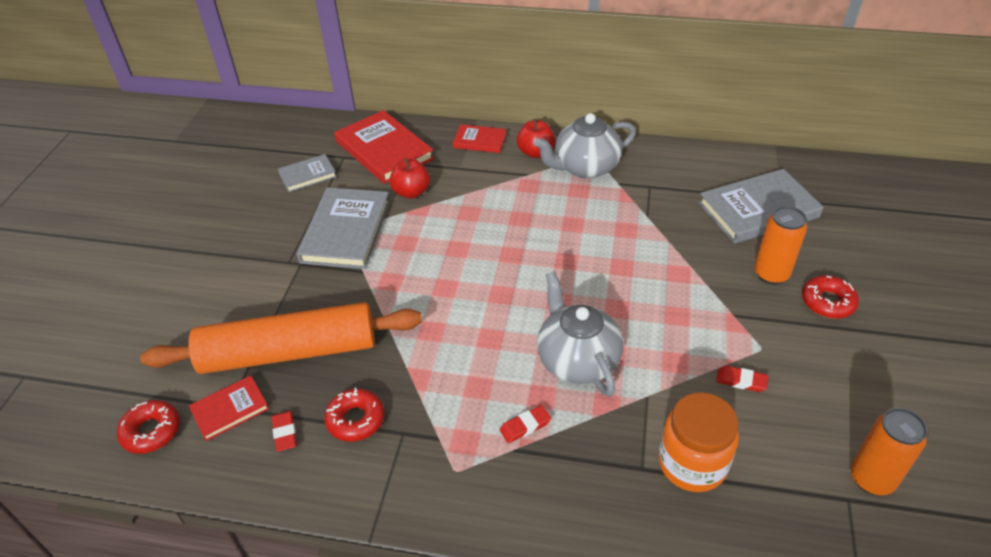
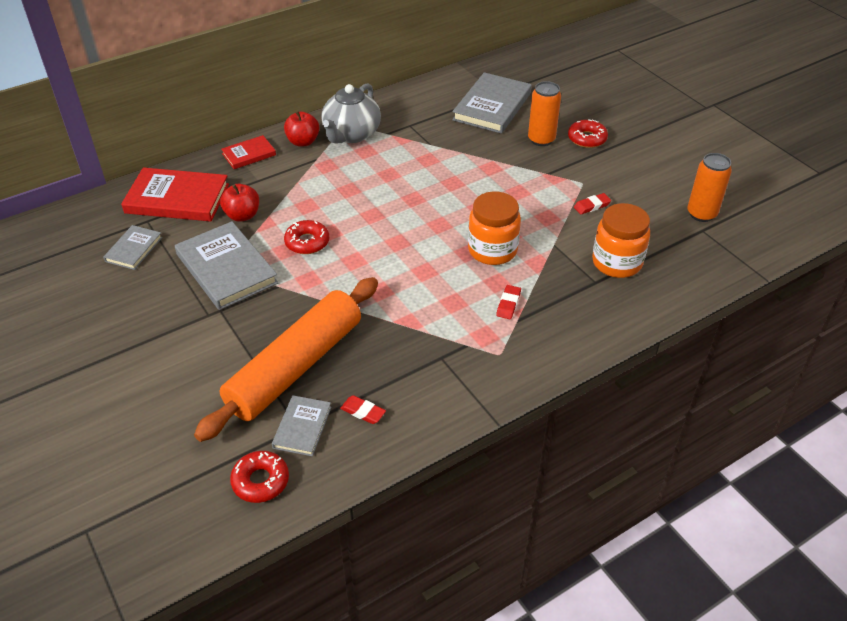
camera: 45 degrees left, 0 degrees up
(230, 409) = (302, 427): red book -> grey book
(356, 419) = (400, 371): red donut -> red donut (307, 242)
(577, 360) = (492, 250): grey teapot -> orange jar

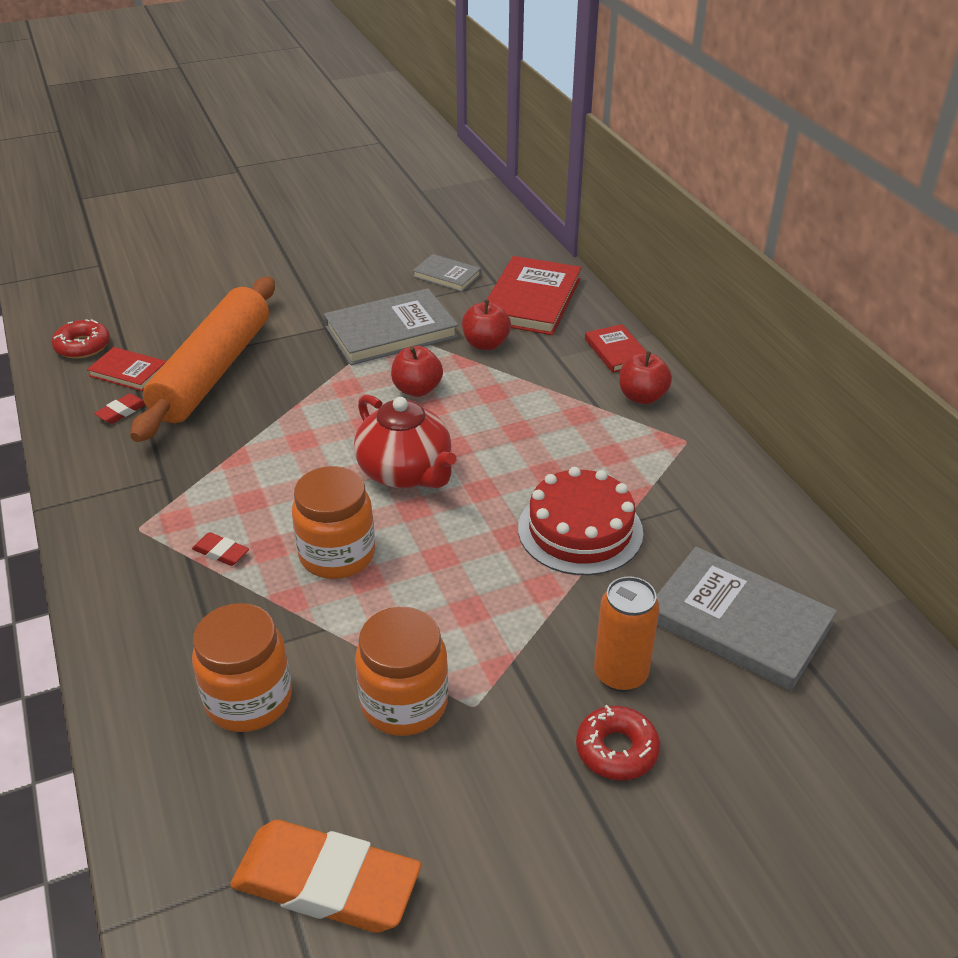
camera: 100 degrees right, 5 degrees down
(295, 367) = (213, 371): orange rolling pin -> orange rolling pin turned 60 degrees clockwise
(302, 427) = (128, 372): grey book -> red book
(307, 242) = (417, 389): red donut -> red apple
(351, 134) = (657, 443): grey teapot -> none
(404, 233) = (406, 472): none -> red teapot
(440, 158) = (580, 530): none -> red cake
(592, 206) = (404, 703): red eraser -> orange jar
(701, 214) = (326, 882): orange can -> orange eraser

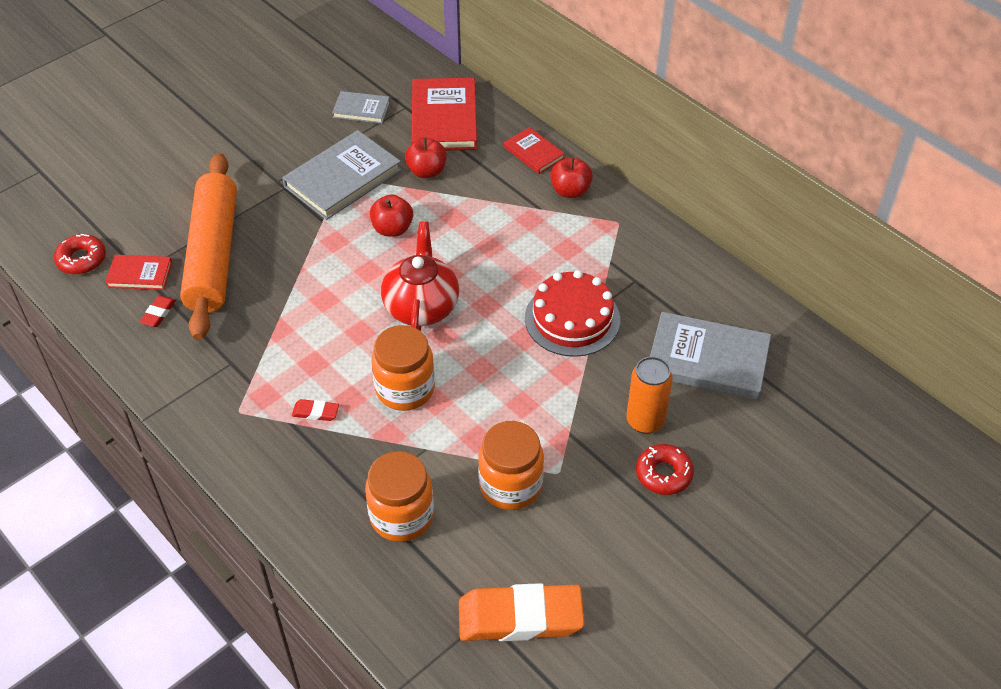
camera: 20 degrees left, 10 degrees up
(406, 472) = (421, 306): red teapot -> red teapot turned 120 degrees counterclockwise

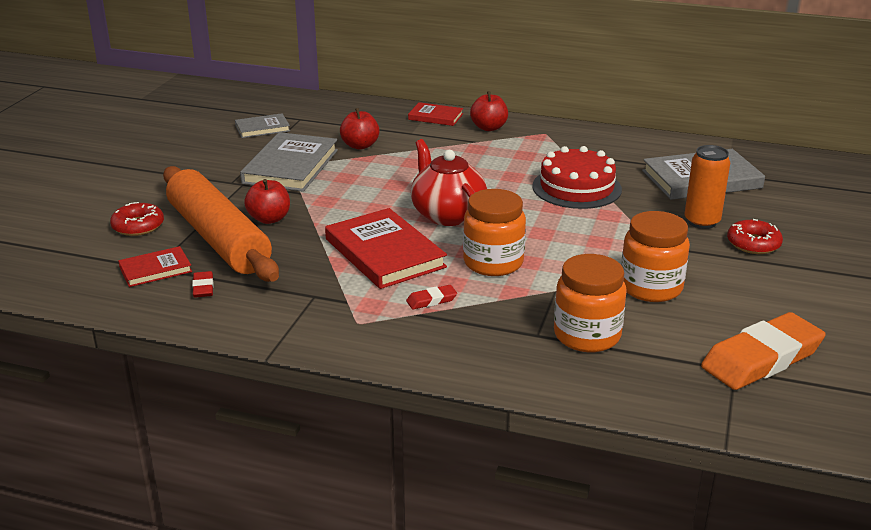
camera: 30 degrees left, 20 degrees down
(81, 259) = (80, 277): red donut -> red donut (138, 226)
(392, 229) = (369, 181): red apple -> red apple (269, 219)
(444, 118) = (340, 117): red book -> red book (384, 253)

